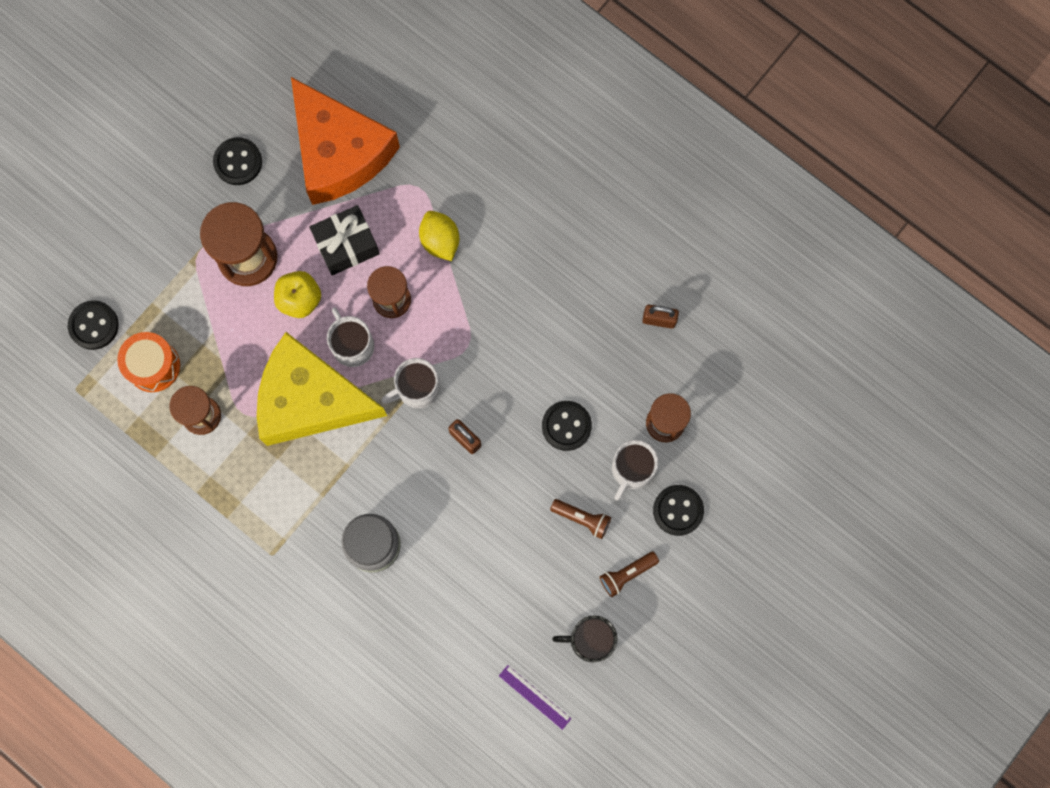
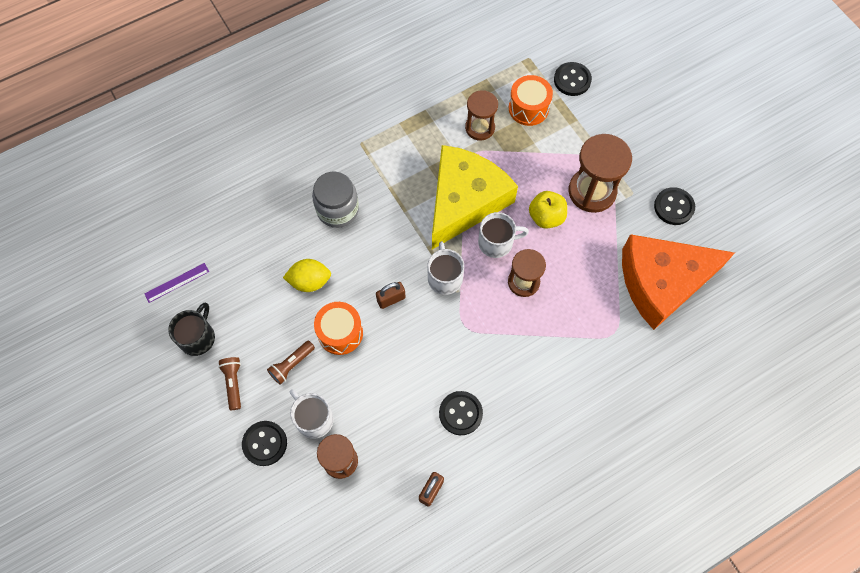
camera: 110 degrees right, 10 degrees down
(346, 245) = (580, 263): black gift -> none
(440, 241) = (561, 334): yellow lemon -> yellow lemon (310, 281)
(526, 480) = (340, 333): none -> orange drum
(566, 426) = (370, 379): black button -> black button (460, 413)

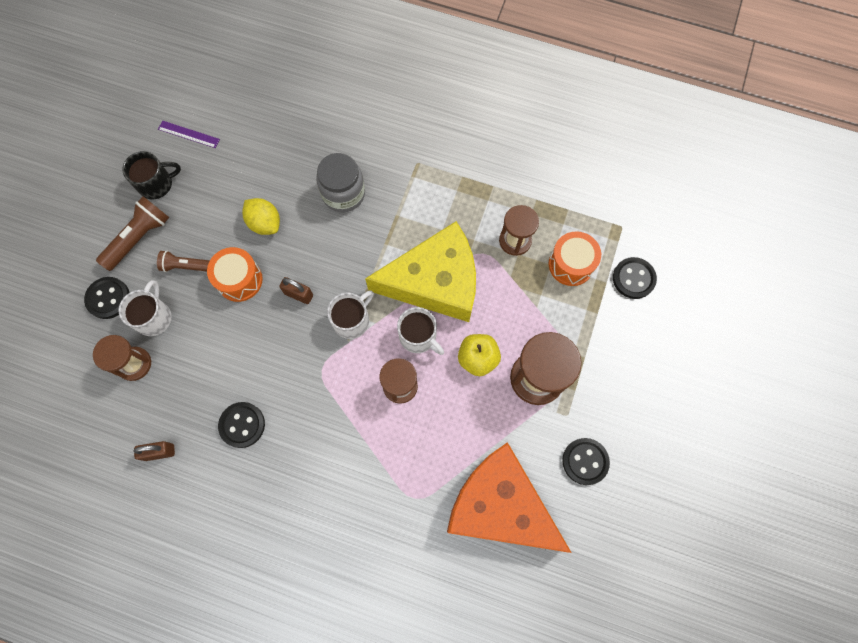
camera: 50 degrees right, 5 degrees up
(233, 383) = (139, 238): brown flashlight -> brown flashlight, size x1.59

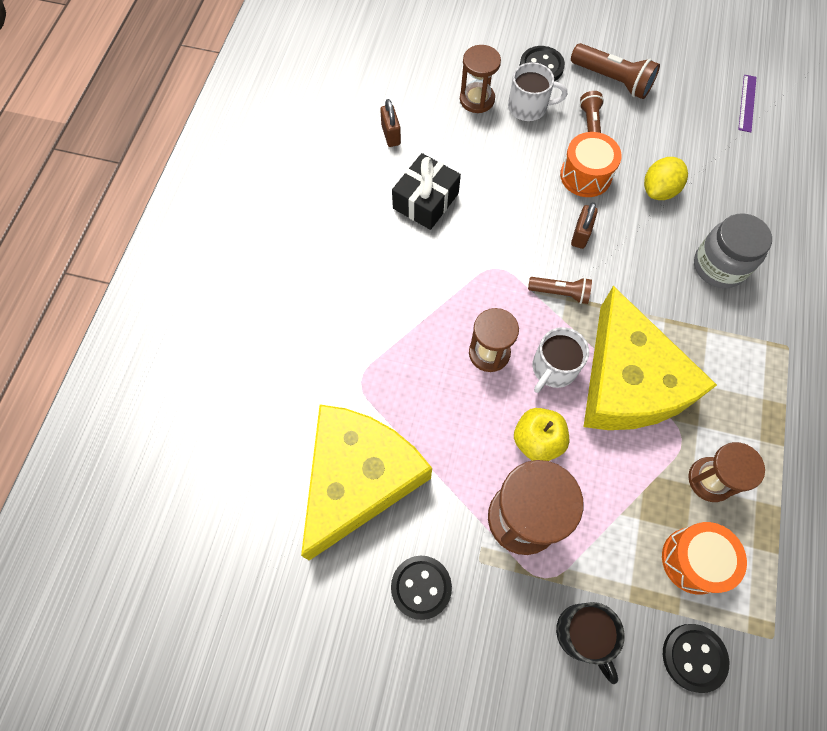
camera: 85 degrees right, 5 degrees down
(156, 184) = (678, 85): black mug -> black mug (583, 634)
(242, 425) = (426, 201): black button -> black gift
(352, 320) = (560, 293): white mug -> brown flashlight
(499, 505) = (359, 478): orange cheese -> yellow cheese

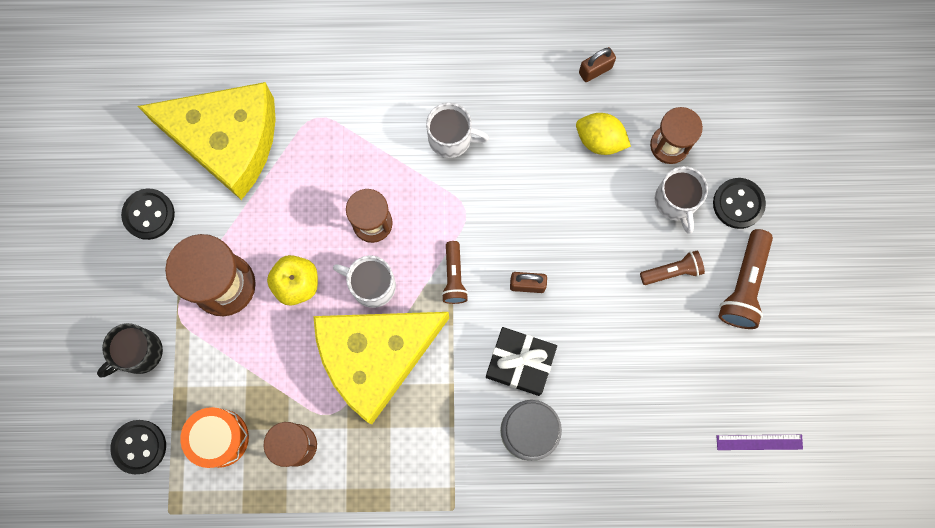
camera: 75 degrees right, 10 degrees up
(421, 263) = (451, 138): none -> white mug
(426, 201) = (524, 125): black gift -> black gift (520, 363)
(585, 175) = (602, 277): orange drum -> none
(659, 190) = (606, 357): yellow lemon -> yellow lemon (600, 140)

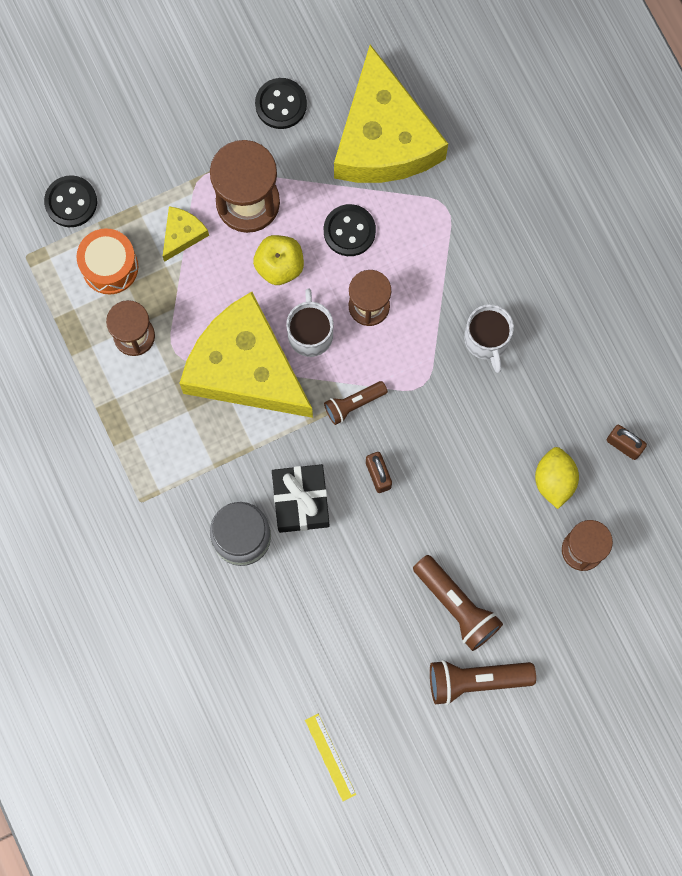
camera: 65 degrees right, 0 degrees up
(139, 353) = (152, 160): black mug -> none
(223, 357) = (182, 234): none -> yellow cheese
(672, 271) = (457, 606): brown flashlight -> brown flashlight, size x1.59
(676, 201) = (528, 580): white mug -> none
(738, 204) = (555, 641): black button -> black button (349, 231)
(759, 442) = (330, 757): purple ruler -> yellow ruler

